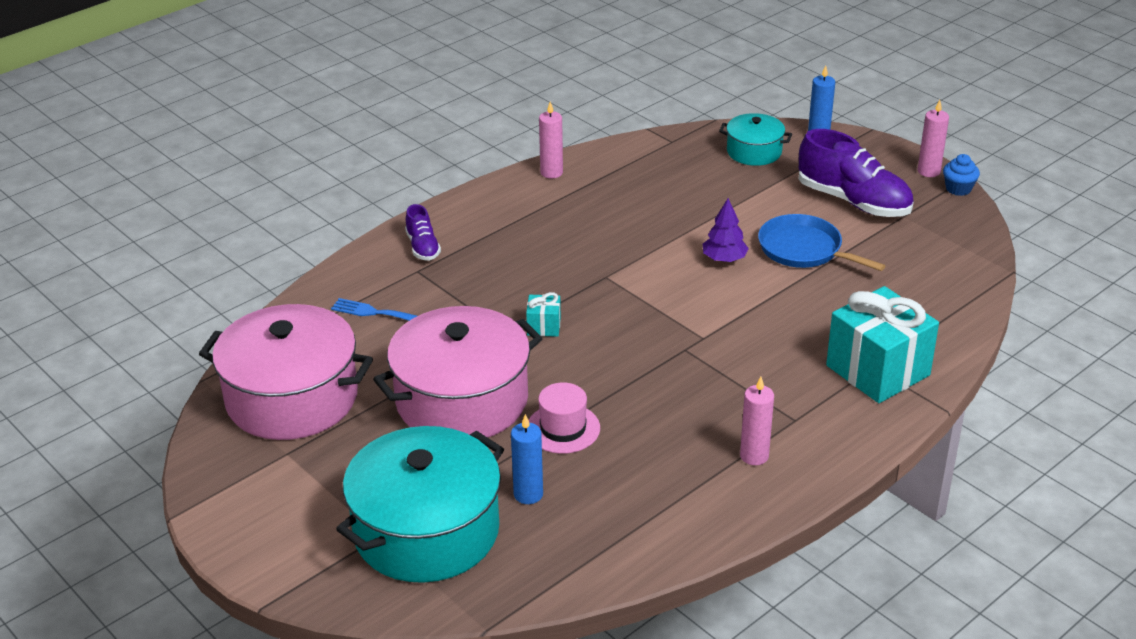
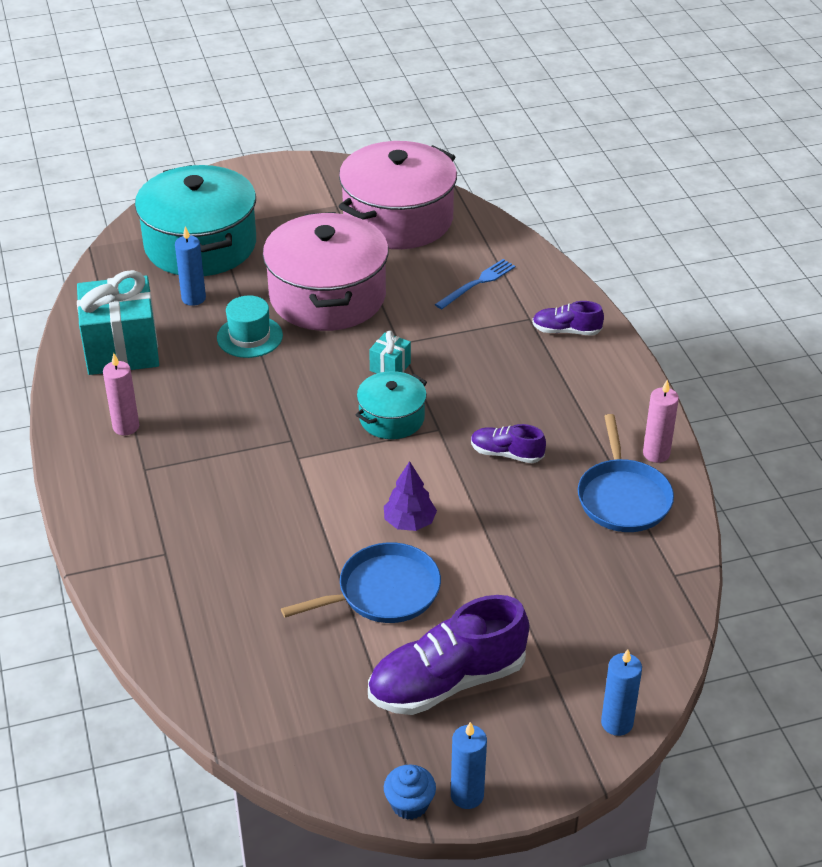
camera: 115 degrees right, 5 degrees up
(563, 428) = (249, 337): pink hat -> turquoise hat
(608, 236) = (506, 454): none -> purple shoe
(612, 176) = (623, 498): none -> blue pan
(754, 152) = (610, 640): turquoise pot -> turquoise pot (391, 418)
(878, 370) = (158, 554): turquoise gift -> turquoise gift (122, 350)
(928, 171) = (467, 795): pink candle -> blue candle

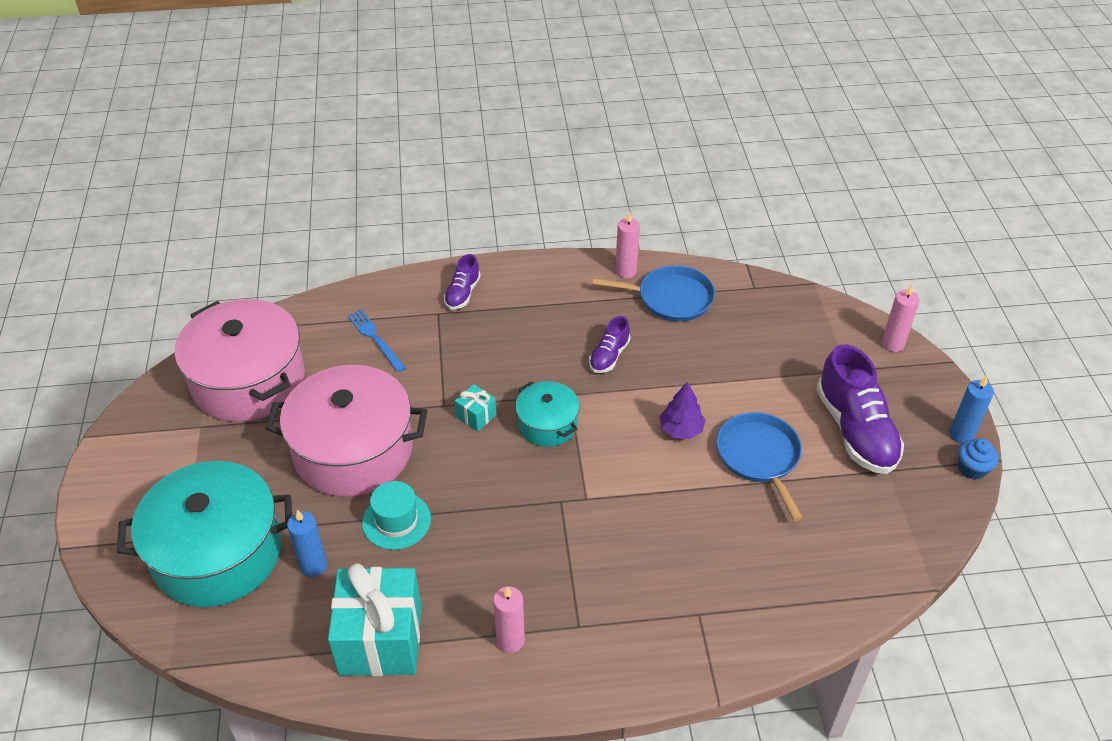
camera: 80 degrees left, 5 degrees up
(617, 723) = (892, 344): blue candle -> pink candle

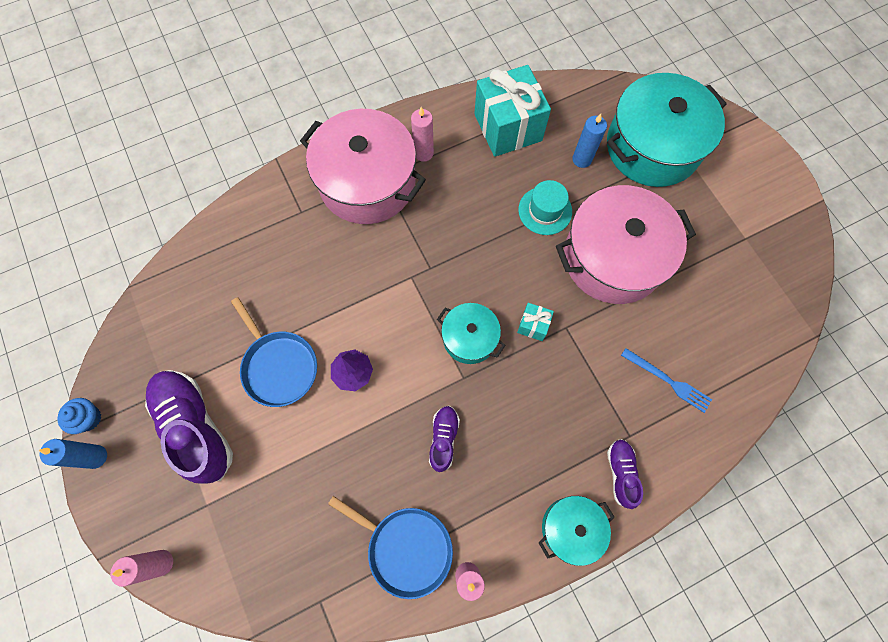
camera: 160 degrees right, 25 degrees up
(248, 380) = (743, 295): pink pot -> pink pot (367, 182)
(526, 274) = (571, 528): none -> turquoise pot
(671, 298) = (406, 548): blue pan -> blue pan turned 135 degrees counterclockwise

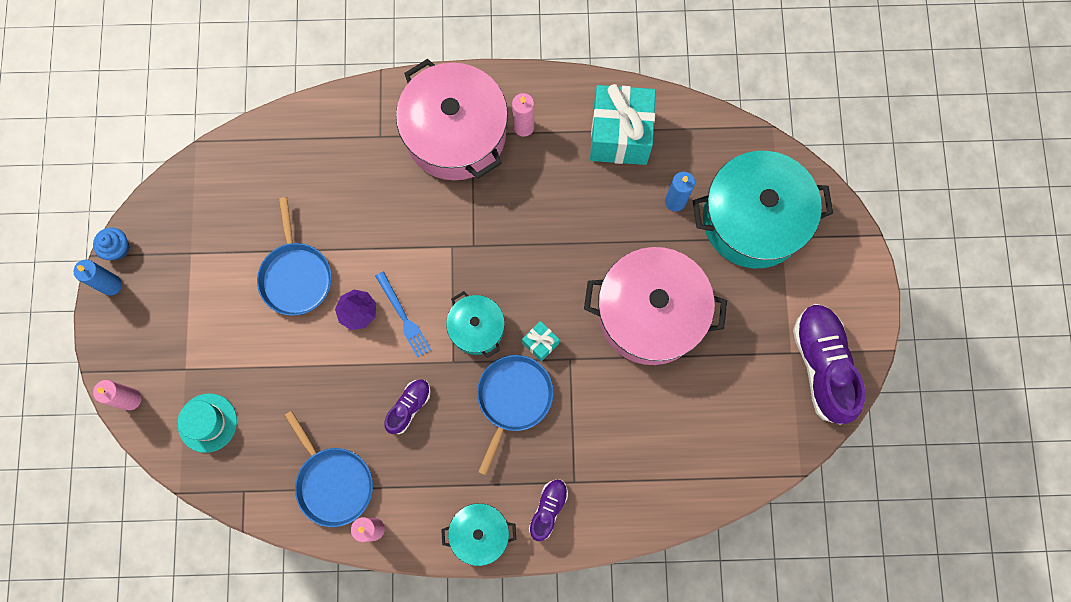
camera: 25 degrees right, 5 degrees up
(195, 427) = (203, 297): purple shoe -> purple shoe (822, 365)
(535, 386) = (513, 398): none -> blue pan
(545, 210) = (610, 238): turquoise hat -> turquoise hat (207, 422)
(668, 381) = (636, 451): blue fork -> blue fork (403, 317)

